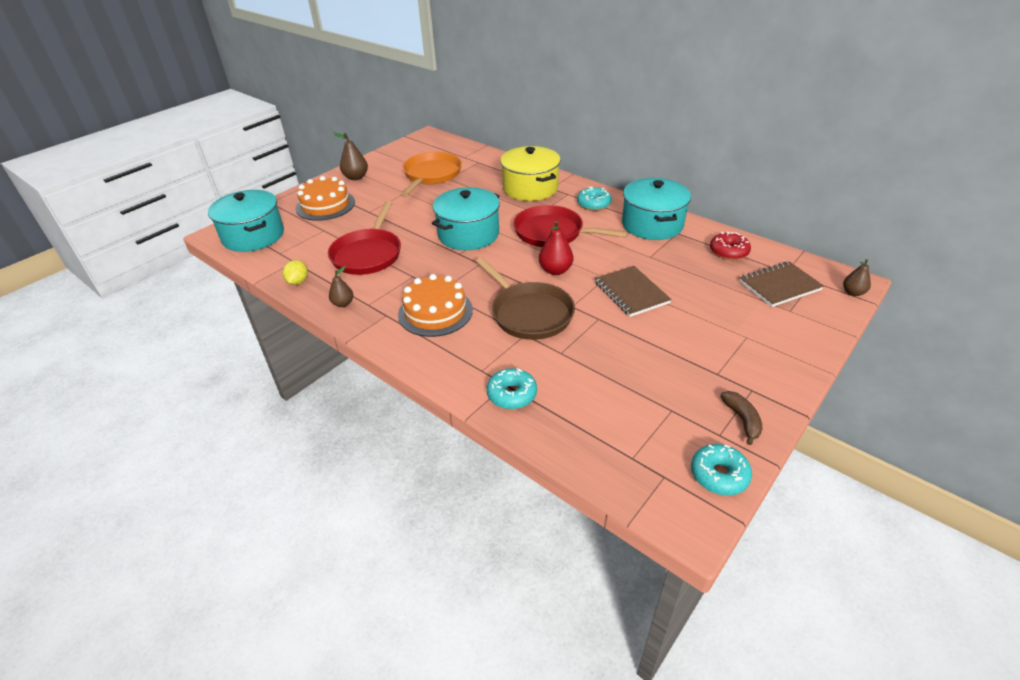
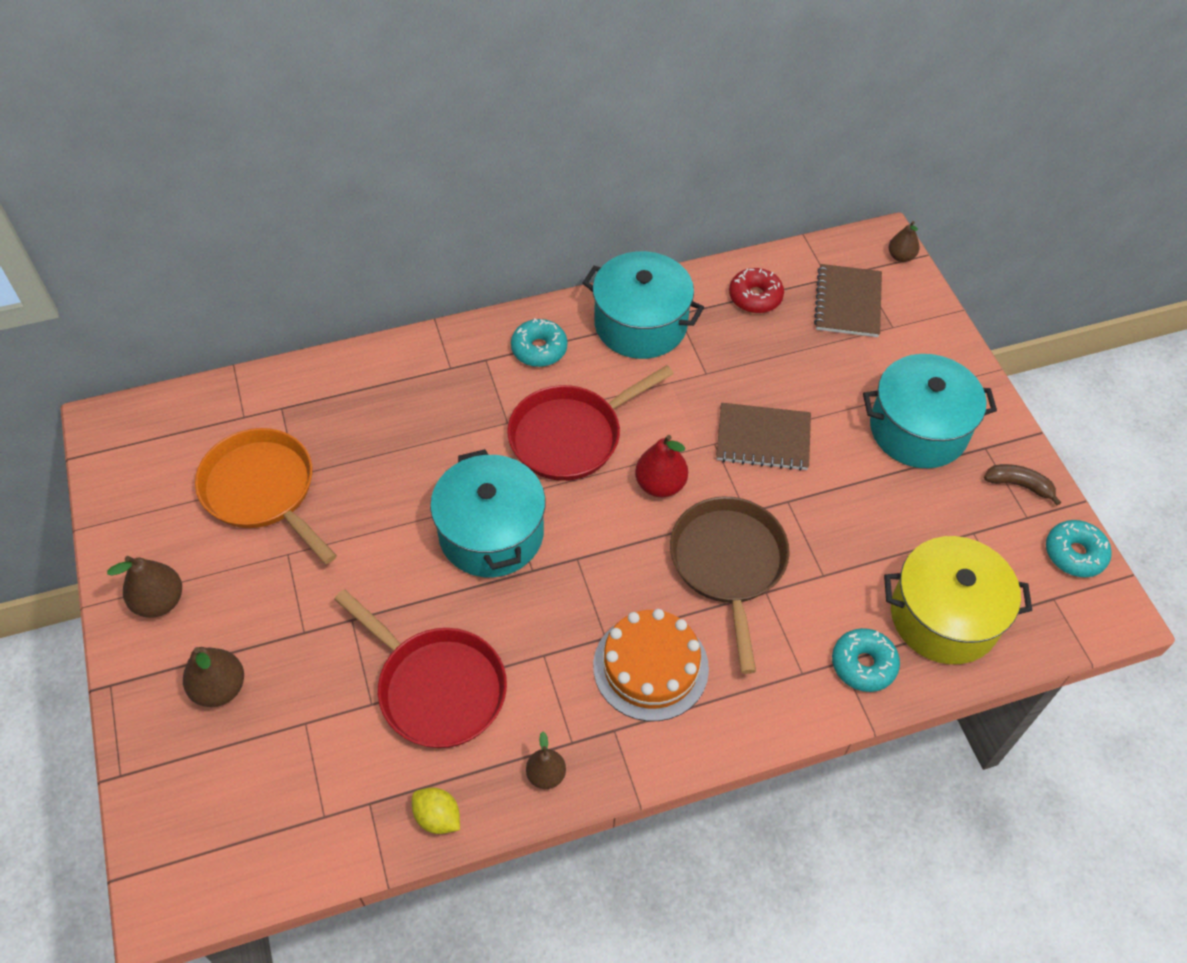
camera: 60 degrees left, 15 degrees up
(253, 236) = (228, 841): turquoise pot -> turquoise pot (918, 429)
(325, 205) = (219, 688): orange cake -> brown pear
(529, 313) = (728, 564): brown pan -> brown pan turned 90 degrees counterclockwise
(530, 188) = (429, 391): yellow pot -> yellow pot (944, 616)

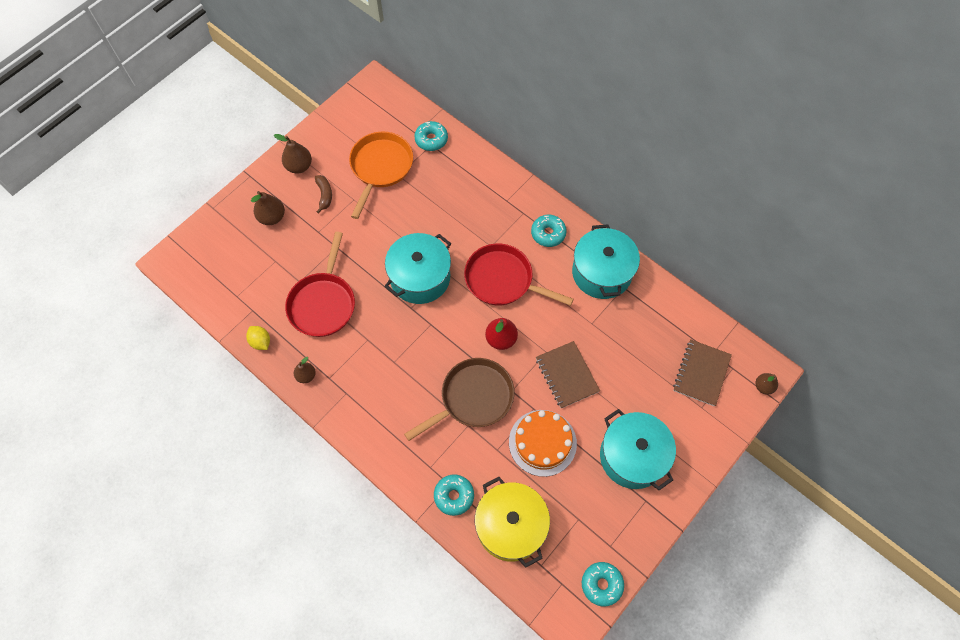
camera: 60 degrees right, 10 degrees up
(273, 403) = (431, 139): none -> turquoise donut
(437, 817) = (261, 342): yellow lemon -> yellow lemon turned 45 degrees counterclockwise
(650, 667) = (390, 391): orange cake -> orange cake (542, 442)
(755, 297) = (667, 321): red donut -> none
(848, 303) = (701, 373): brown notebook -> brown notebook turned 45 degrees counterclockwise
(1019, 485) = (630, 532): brown banana -> brown banana (324, 195)

